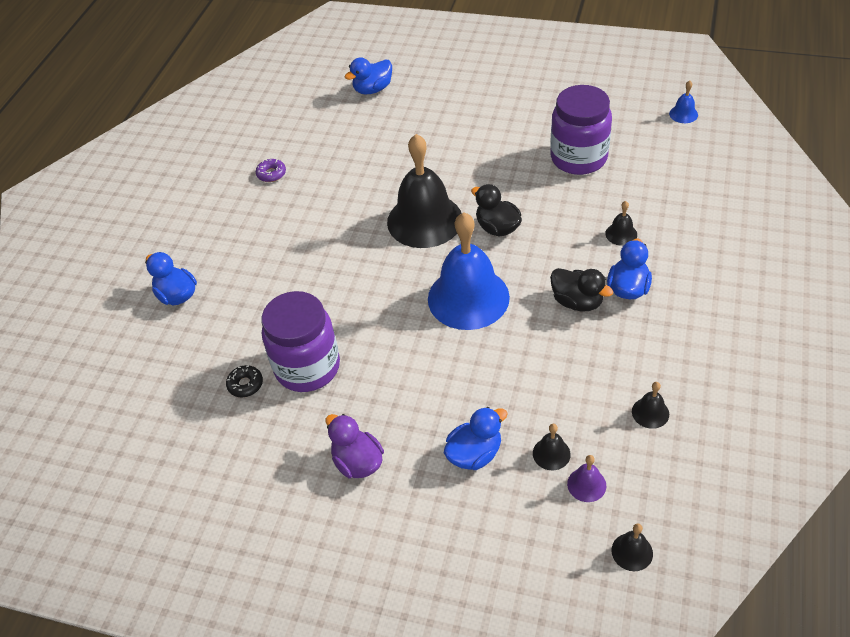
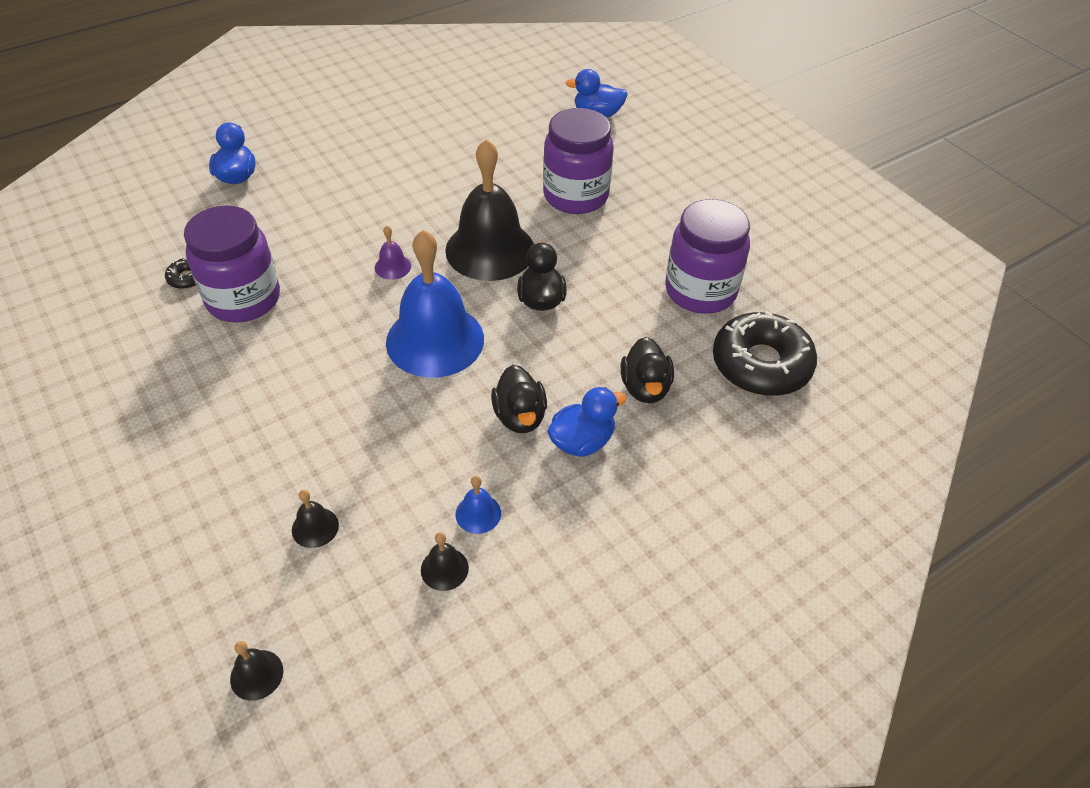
camera: 35 degrees right, 0 degrees up
(271, 174) = (425, 131): purple donut -> none
(358, 462) = (173, 402): purple duck -> none
(431, 151) = (575, 196): none -> purple jar
(474, 454) = (259, 472): blue duck -> none
(586, 484) = (304, 580): purple bell -> purple bell (392, 266)
(621, 234) = (645, 388): black bell -> black duck
(662, 176) = (761, 364): none -> black donut
(683, 114) = (867, 322): blue bell -> blue bell (478, 513)

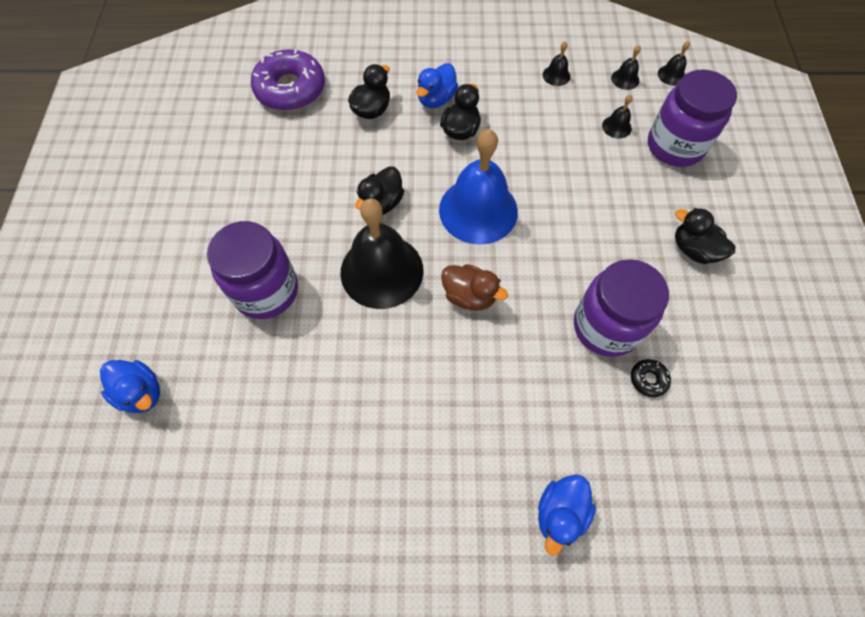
camera: 145 degrees left, 15 degrees up
(163, 412) = (693, 250): none -> black duck
(333, 621) = (625, 79): none -> black bell
(392, 266) = (469, 296): purple bell -> brown duck
(478, 513) = (522, 91): blue bell -> none
(582, 441) = (436, 99): blue duck -> blue duck turned 60 degrees counterclockwise
(700, 291) = (269, 153): purple jar -> purple jar (674, 146)
(761, 364) = (290, 89): black donut -> purple donut

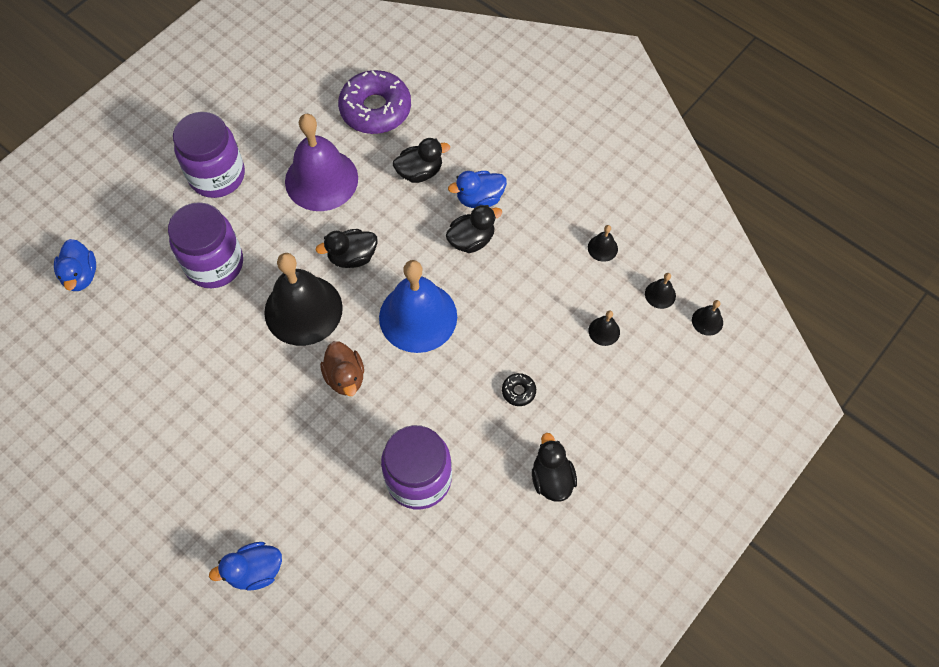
camera: 40 degrees right, 0 degrees up
(297, 165) = (321, 179): none -> purple bell
(648, 379) = (408, 540): black donut -> black donut (518, 391)
(674, 146) = (635, 385): purple jar -> purple jar (217, 176)

